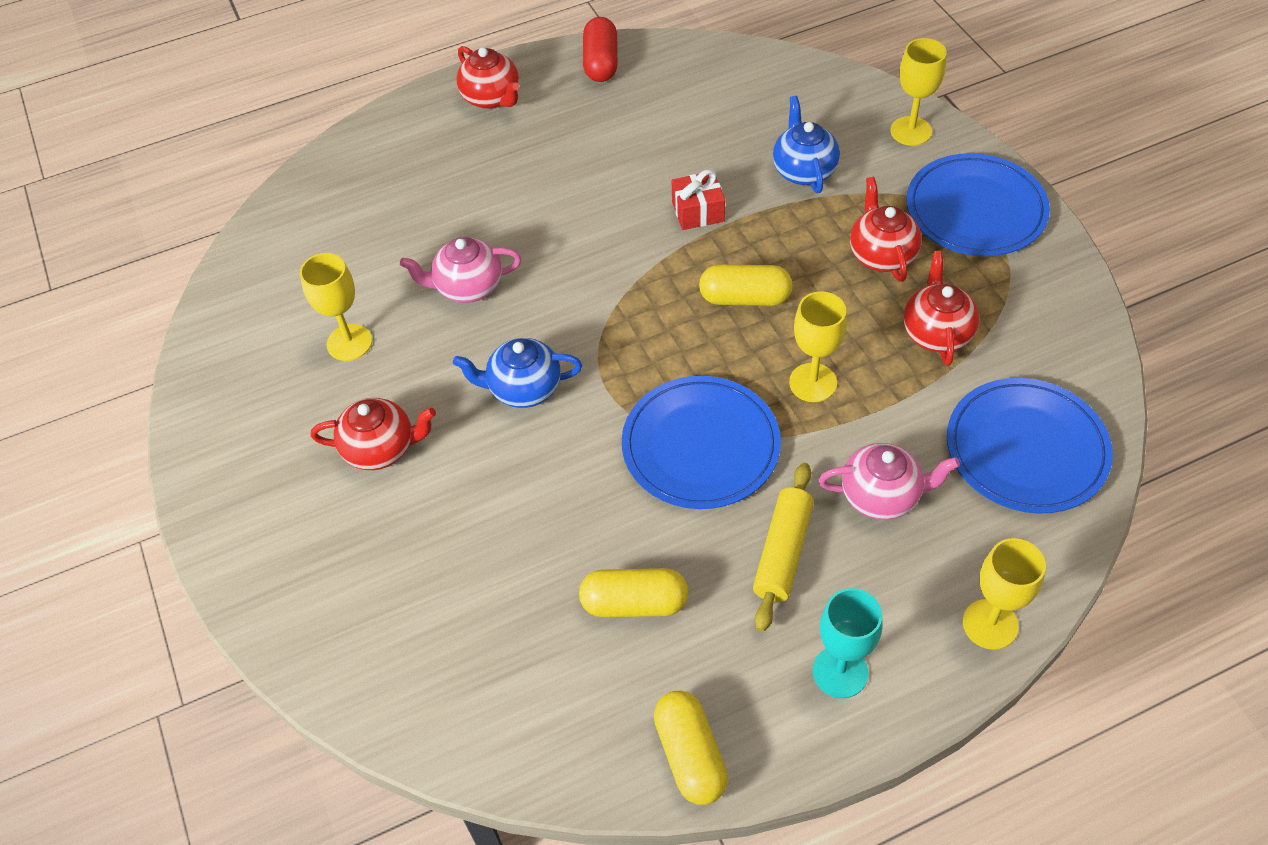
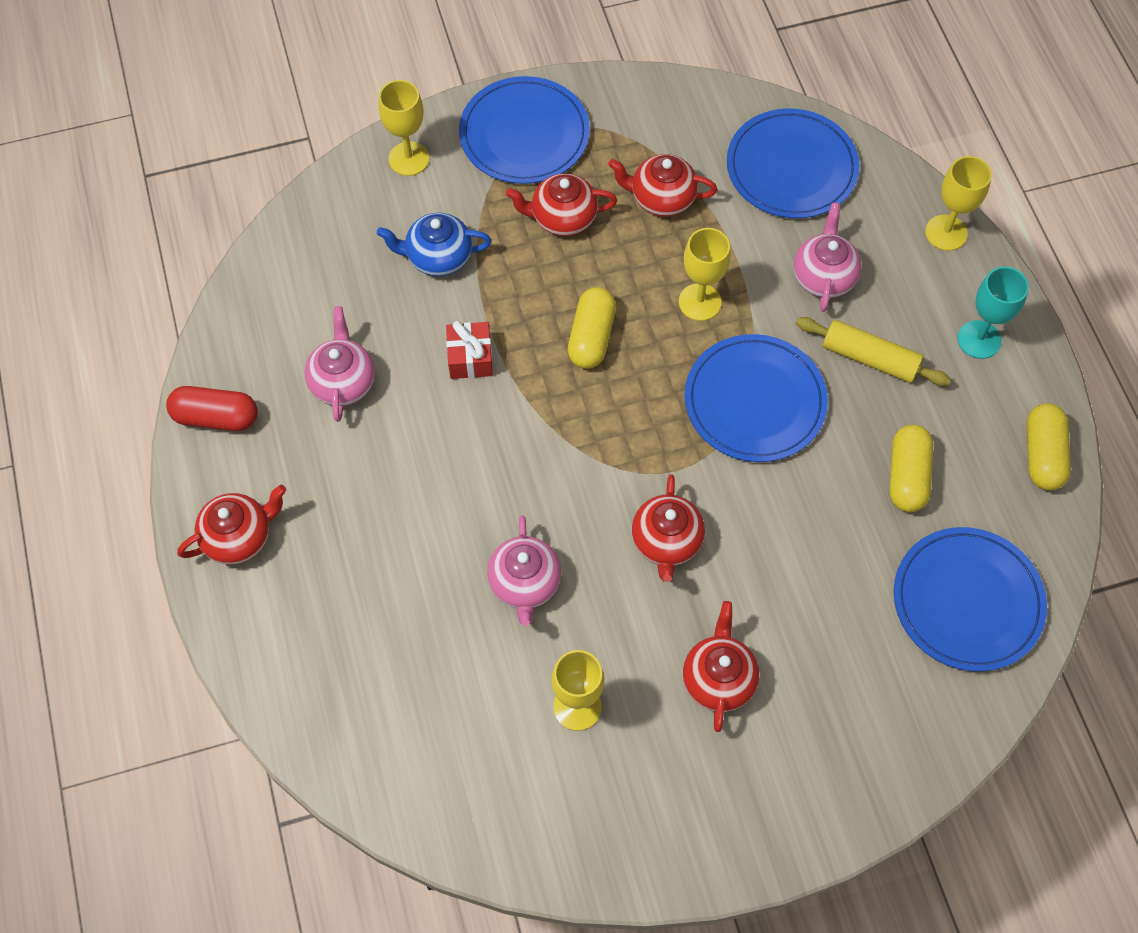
camera: 85 degrees left, 10 degrees up
(484, 677) = (967, 601): none -> blue plate
(523, 389) = (666, 542): blue teapot -> red teapot
(652, 131) = (343, 382): none -> pink teapot
(690, 755) = (1042, 455): yellow capsule -> yellow capsule turned 75 degrees counterclockwise

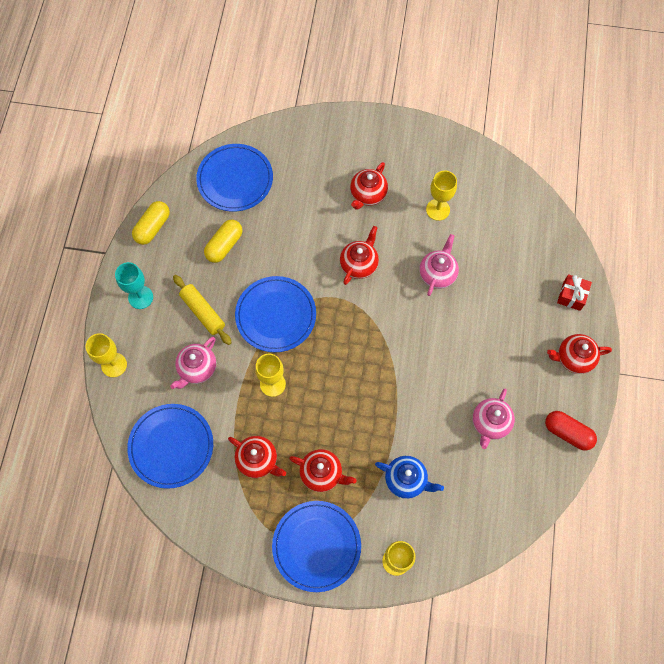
camera: 155 degrees left, 5 degrees up
(470, 358) = (414, 406): red gift -> red gift (571, 296)
(591, 337) = (342, 389): yellow capsule -> none

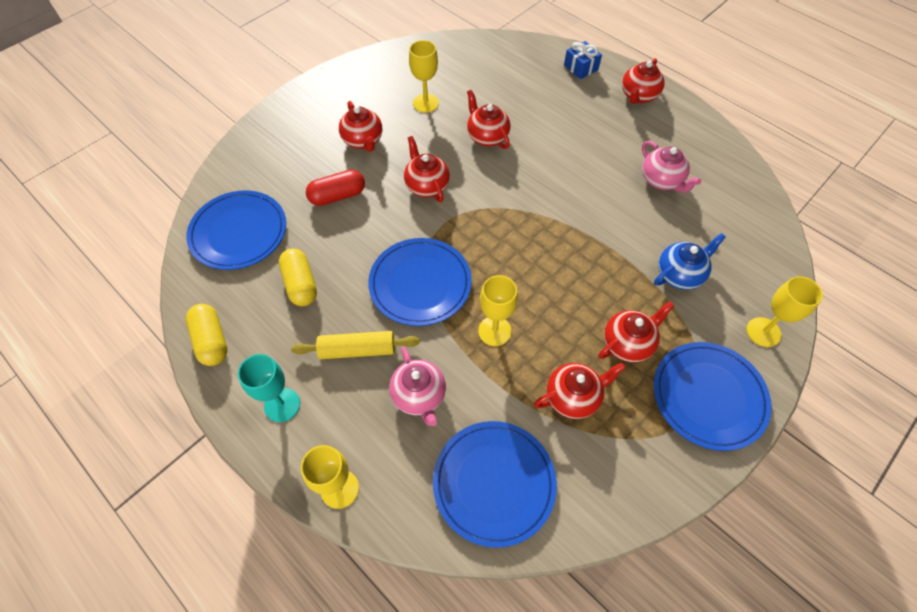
camera: 55 degrees left, 10 degrees down
(437, 274) = (487, 137): pink teapot -> red teapot
(567, 433) = (705, 136): red capsule -> red capsule (337, 196)
(571, 296) = (581, 67): red gift -> blue gift

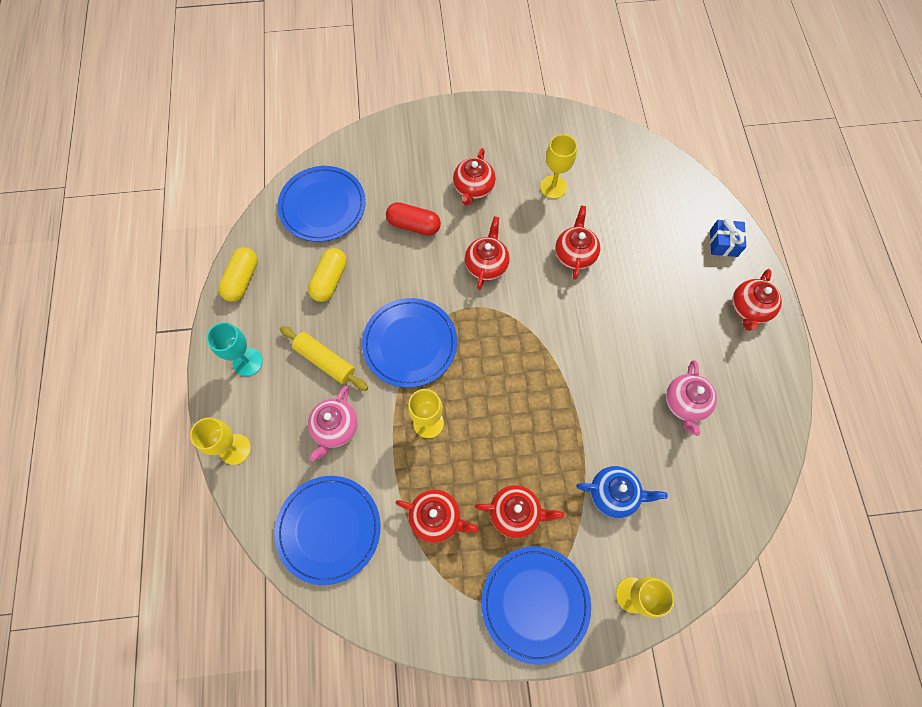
camera: 40 degrees right, 10 degrees up
(638, 96) = (749, 309): red teapot -> red teapot turned 45 degrees counterclockwise

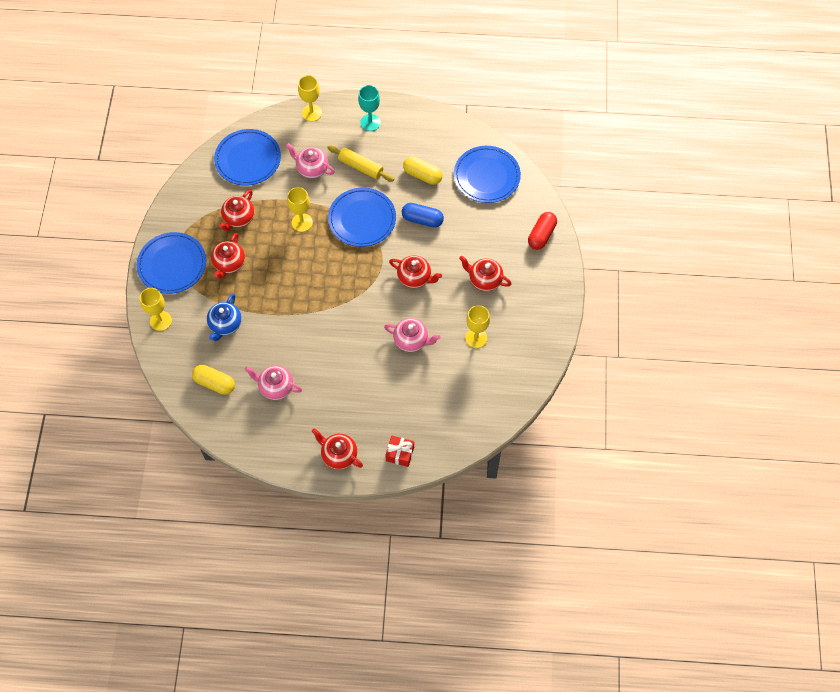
camera: 100 degrees right, 5 degrees down
(242, 280) = (434, 122): yellow capsule -> yellow capsule (215, 383)
(325, 361) = (360, 167): yellow rolling pin -> yellow rolling pin turned 75 degrees clockwise
(399, 269) = (422, 219): none -> blue capsule
(414, 225) = (458, 234): red capsule -> red capsule (541, 235)
(574, 254) = (411, 340): red teapot -> pink teapot
(723, 243) = (400, 454): blue gift -> red gift

